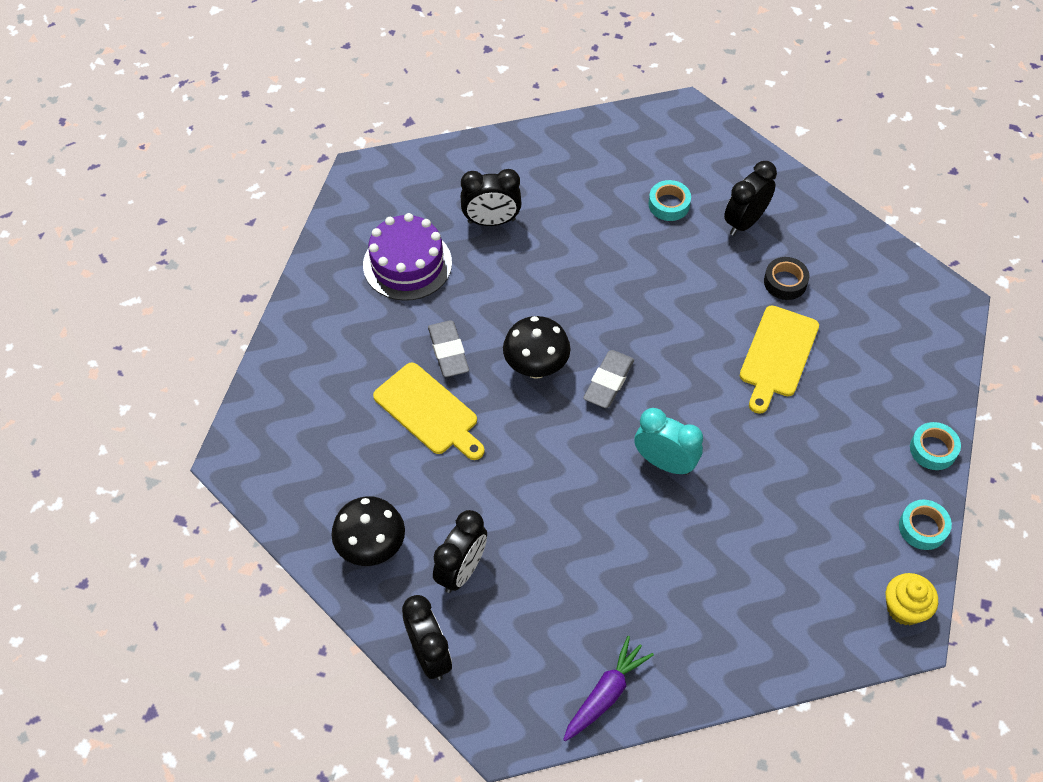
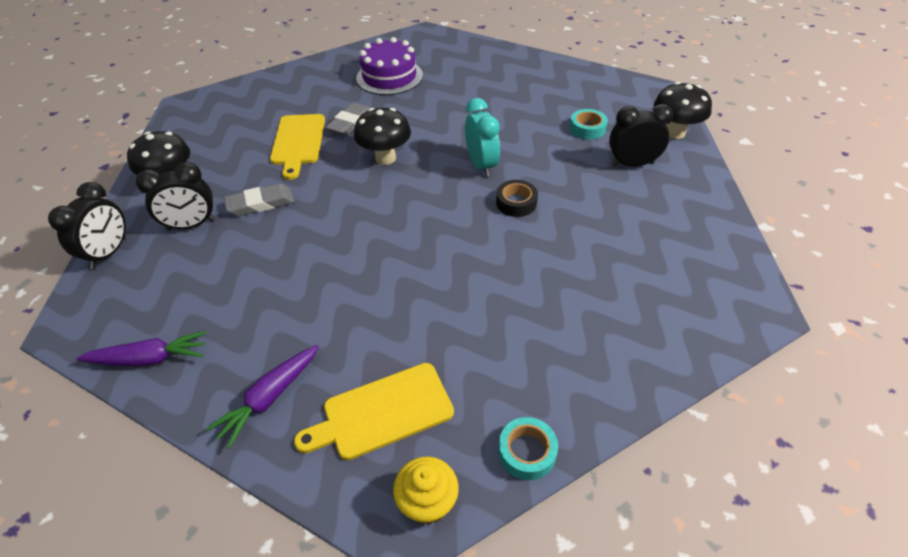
camera: 45 degrees right, 10 degrees down
(491, 221) = (462, 82): black clock -> none
(608, 382) = (417, 191): grey eraser -> grey eraser (261, 204)
(665, 463) = (388, 256): turquoise clock -> turquoise clock (481, 165)
(730, 639) = (270, 398): none -> purple carrot
(742, 160) = (674, 133): none -> black mushroom
(777, 355) = (556, 249): yellow cutting board -> yellow cutting board (382, 412)
(785, 282) = (620, 212): black tape -> black tape (516, 203)
(933, 449) = (612, 400): turquoise tape -> none

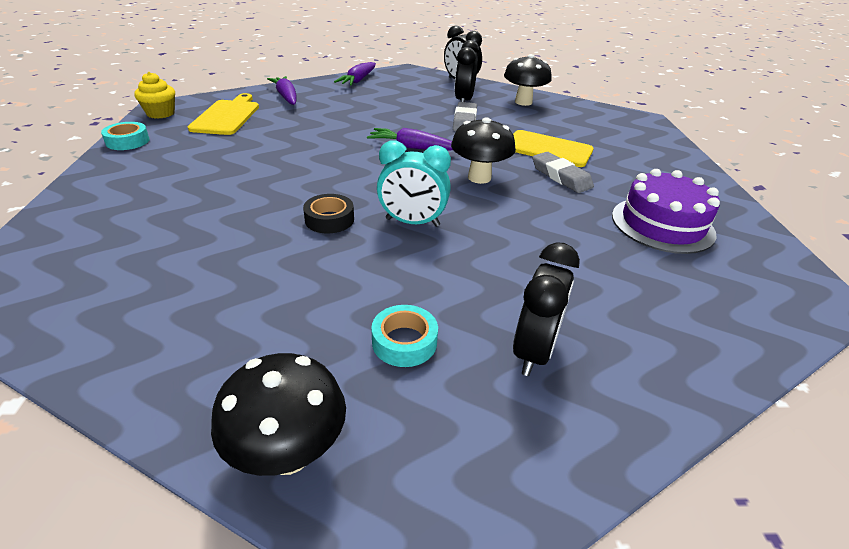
camera: 115 degrees right, 10 degrees down
(355, 213) = (412, 148): none -> purple carrot
(632, 164) = (281, 341): black clock -> black clock (534, 351)

